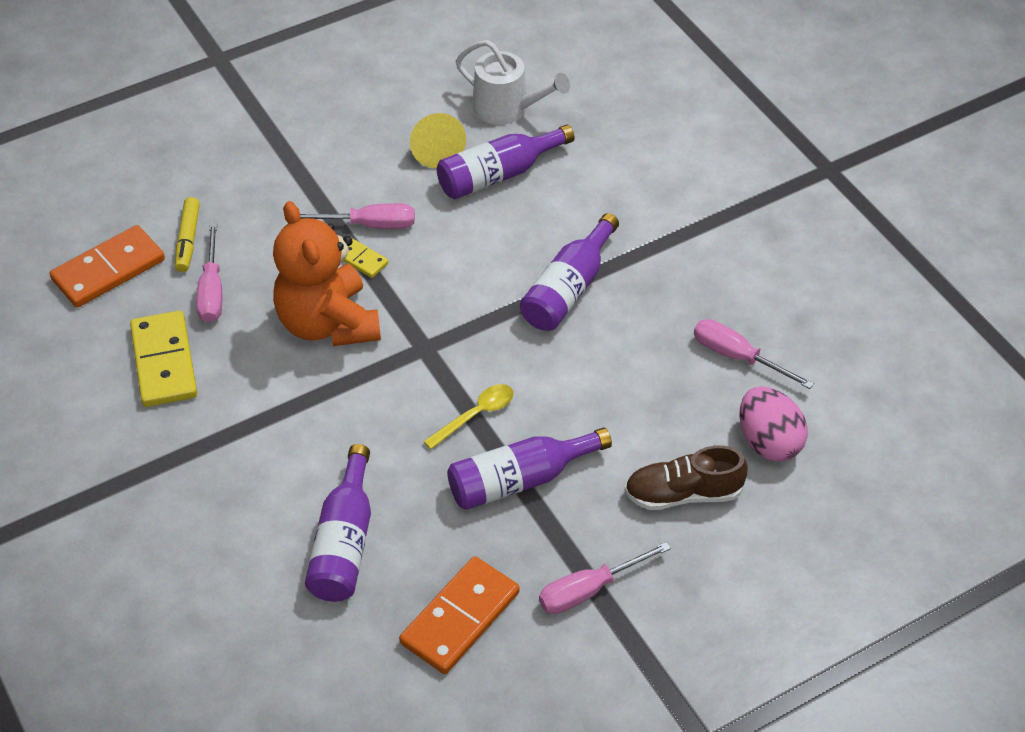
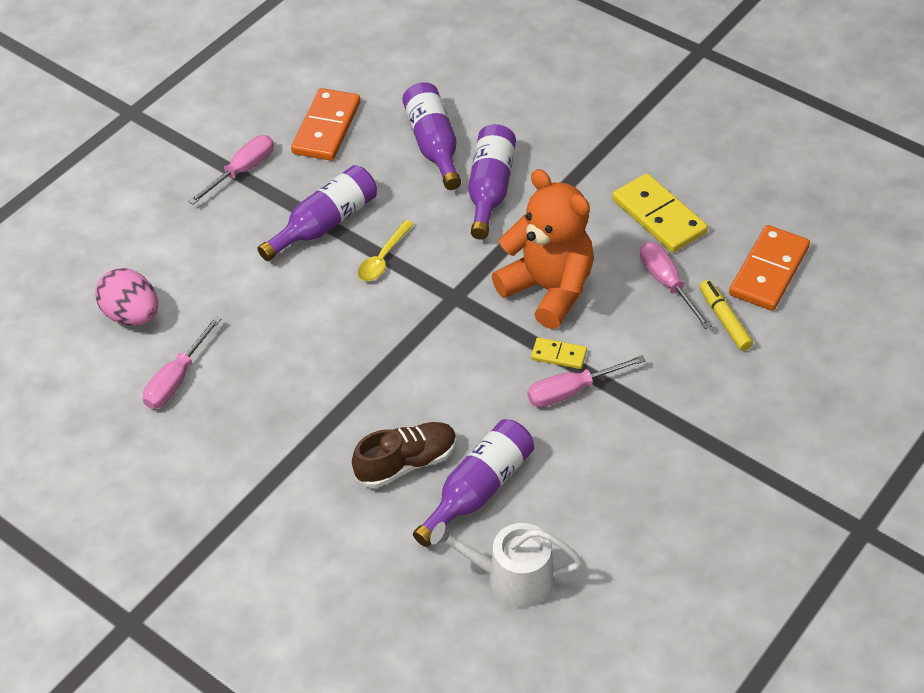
camera: 160 degrees right, 0 degrees up
(436, 151) = (557, 495): yellow cone -> none
(568, 289) = (354, 391): purple bottle -> purple bottle (490, 189)
(683, 494) = (192, 254): brown shoe -> brown shoe (406, 463)
(737, 357) = (177, 379): pink screwdriver -> pink screwdriver turned 105 degrees clockwise

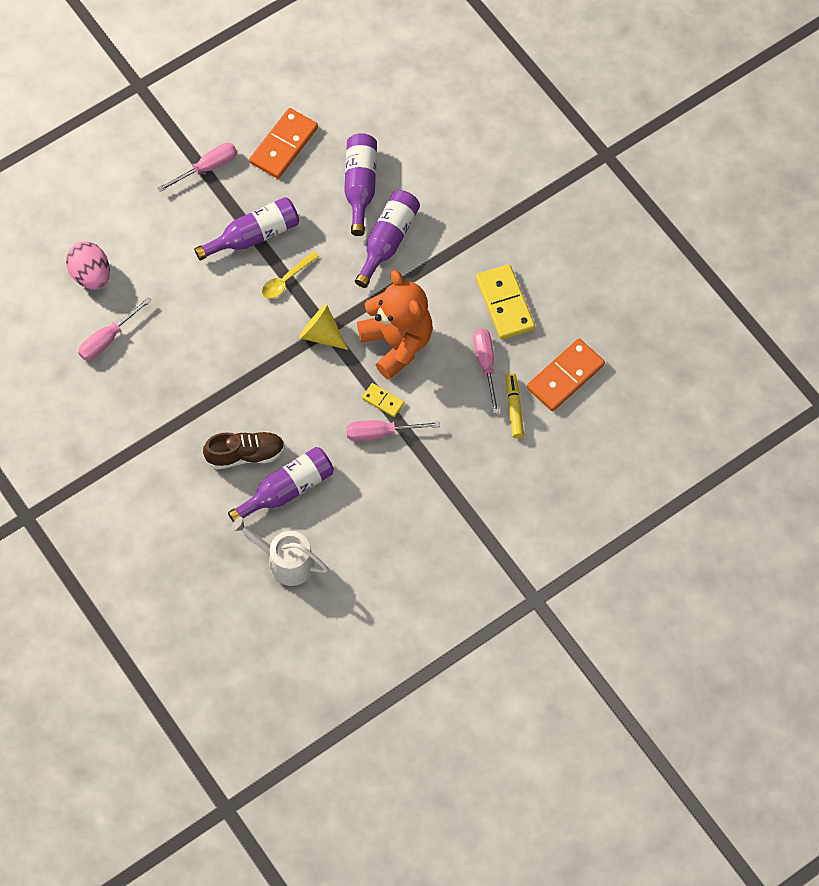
camera: 15 degrees right, 15 degrees up
(450, 304) = (321, 334): none -> yellow cone

